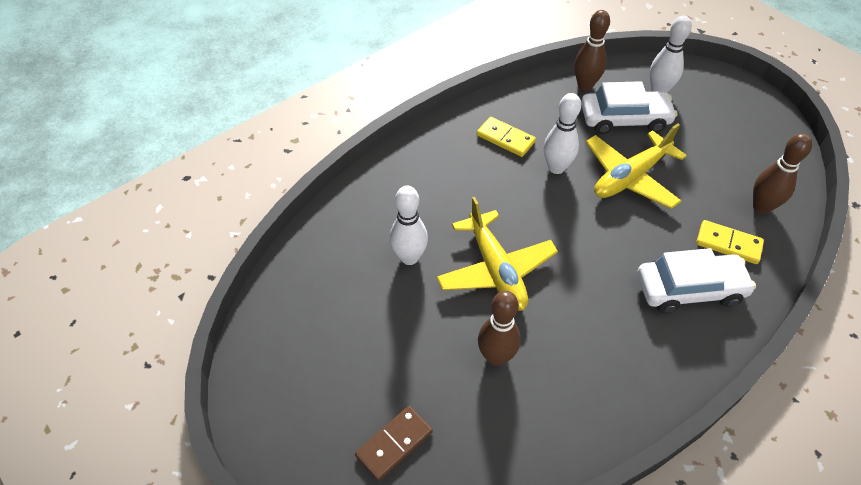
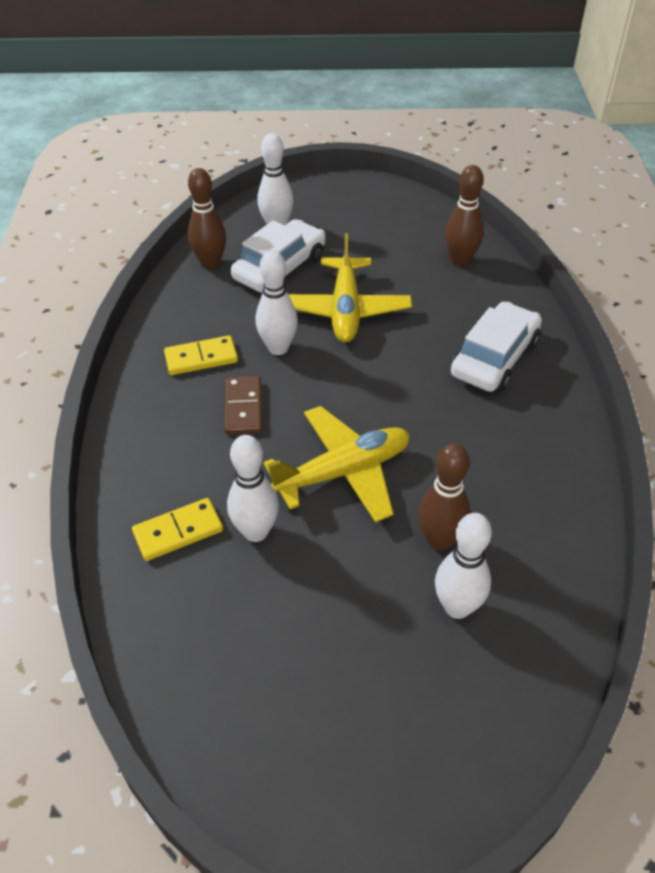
camera: 50 degrees left, 5 degrees down
(394, 444) = (463, 696): brown domino -> brown domino (243, 407)
(455, 400) = (457, 607): none -> white bowling pin
(495, 269) = (343, 472): yellow plane -> yellow plane turned 45 degrees counterclockwise
(728, 244) = (474, 304): yellow domino -> yellow domino (178, 531)

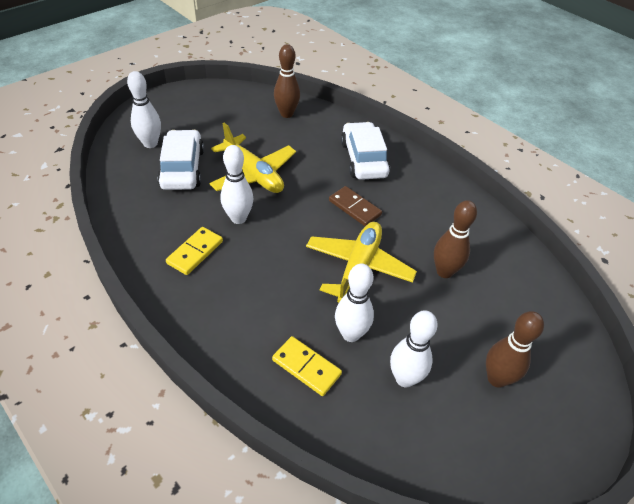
camera: 45 degrees left, 0 degrees up
(178, 531) = (306, 367): yellow domino -> yellow domino turned 75 degrees counterclockwise
(210, 263) = (130, 188): brown bowling pin -> brown bowling pin (496, 378)
(243, 407) = (258, 267): brown domino -> brown domino (354, 208)
(457, 607) = (489, 300): white bowling pin -> white bowling pin (404, 378)

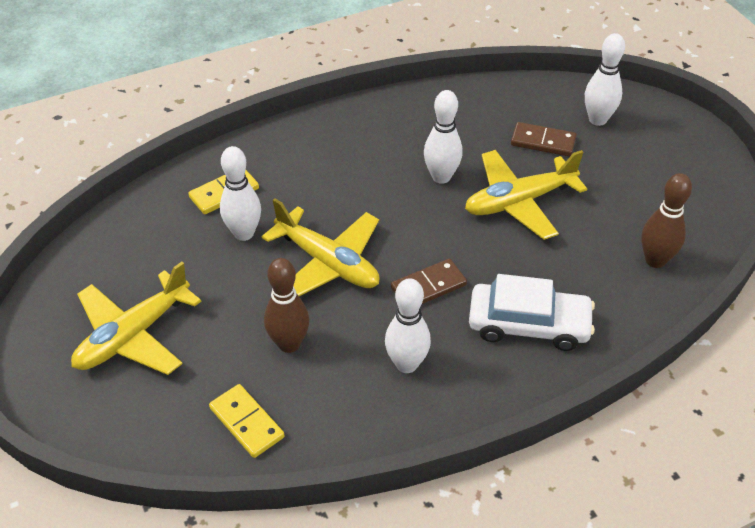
camera: 110 degrees right, 0 degrees up
(182, 168) = (543, 142): white car -> brown domino
(195, 252) = (399, 138): yellow domino -> yellow domino (247, 422)
(404, 378) = (174, 260): white bowling pin -> white bowling pin (406, 364)
(496, 378) = (133, 335): brown bowling pin -> yellow plane

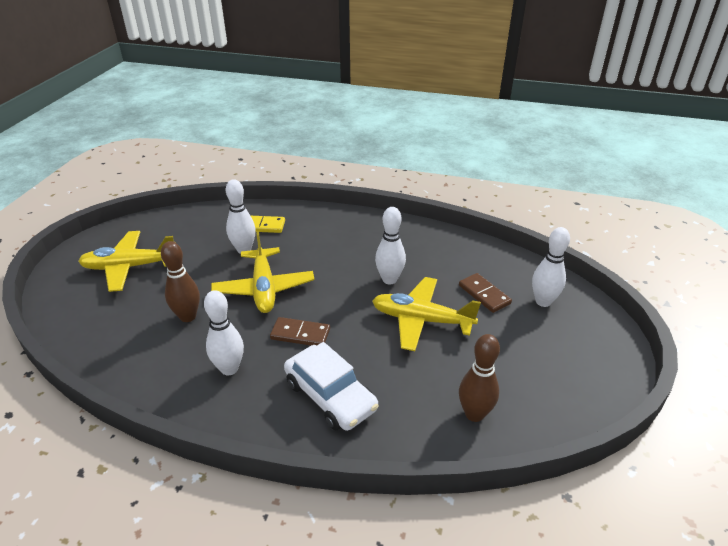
camera: 40 degrees right, 10 degrees down
(247, 422) = (114, 342): yellow domino -> none

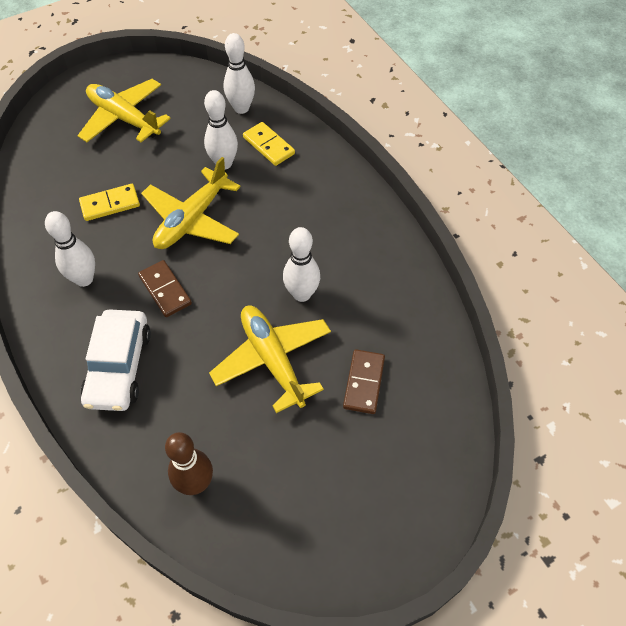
camera: 45 degrees right, 20 degrees up
(188, 316) = (110, 204): brown bowling pin -> yellow domino
(543, 301) = (409, 439): white bowling pin -> white bowling pin (241, 108)

